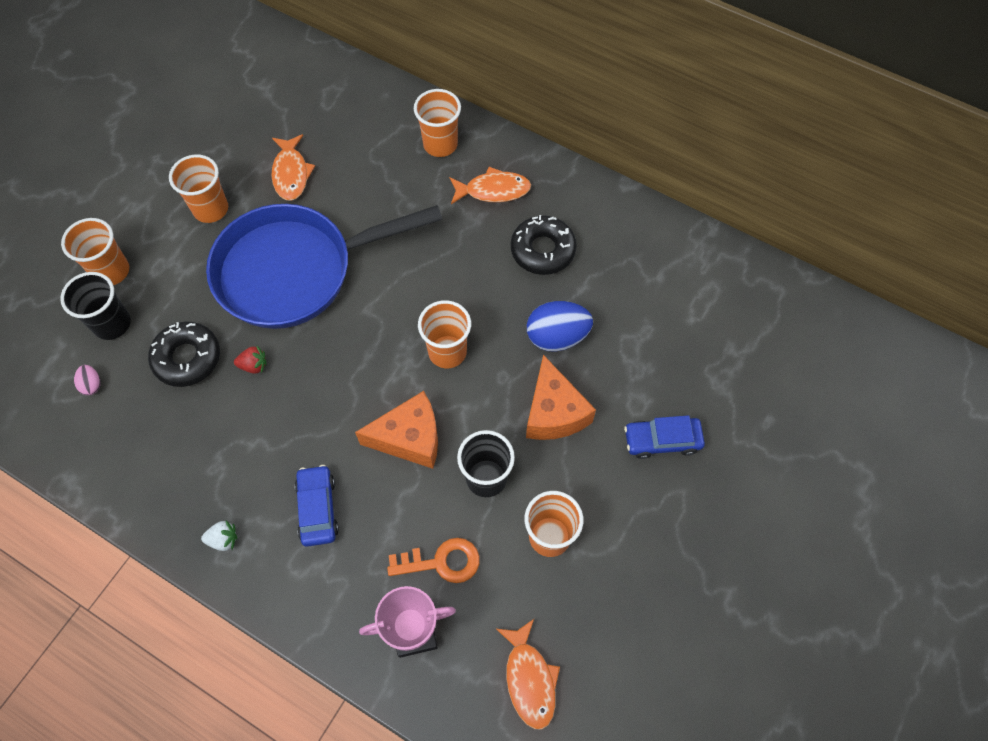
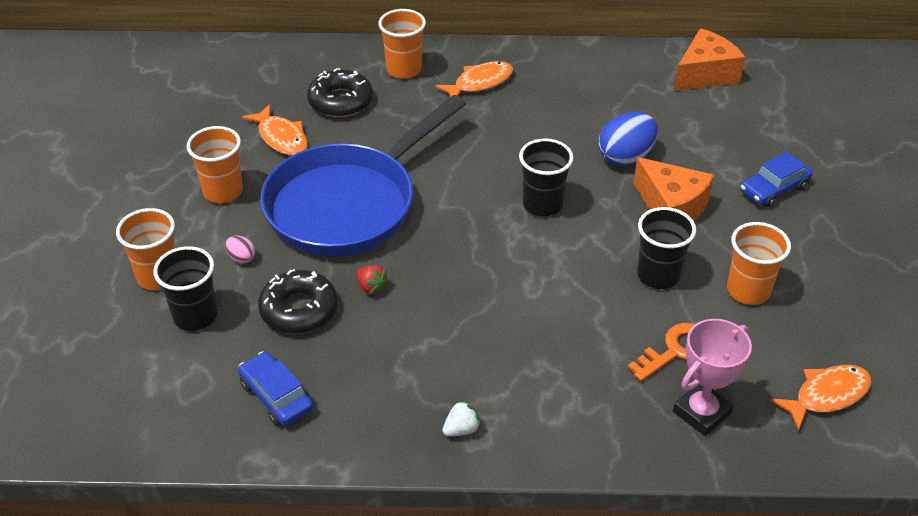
camera: 30 degrees left, 20 degrees down
(92, 385) = (215, 372): pink egg -> pink egg (241, 258)
(254, 365) = (371, 287): red strawberry -> red strawberry turned 75 degrees clockwise
(318, 508) = (530, 364): blue car -> blue car (276, 396)
(409, 438) = (566, 277): orange cheese -> orange cheese (705, 74)
(447, 352) = (542, 204): orange cup -> black cup
(529, 679) = (827, 395): orange fish -> orange fish turned 75 degrees counterclockwise
(543, 250) = (559, 106): black donut -> black donut (340, 101)

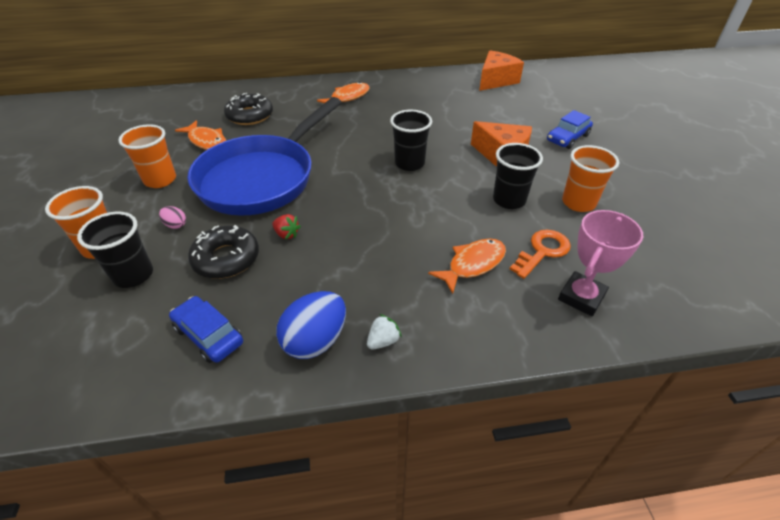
camera: 10 degrees left, 0 degrees up
(404, 69) = (293, 94): orange cup -> none
(625, 157) = (460, 129): blue egg -> blue egg (315, 341)
(827, 395) = (671, 270): orange fish -> orange fish (473, 264)

